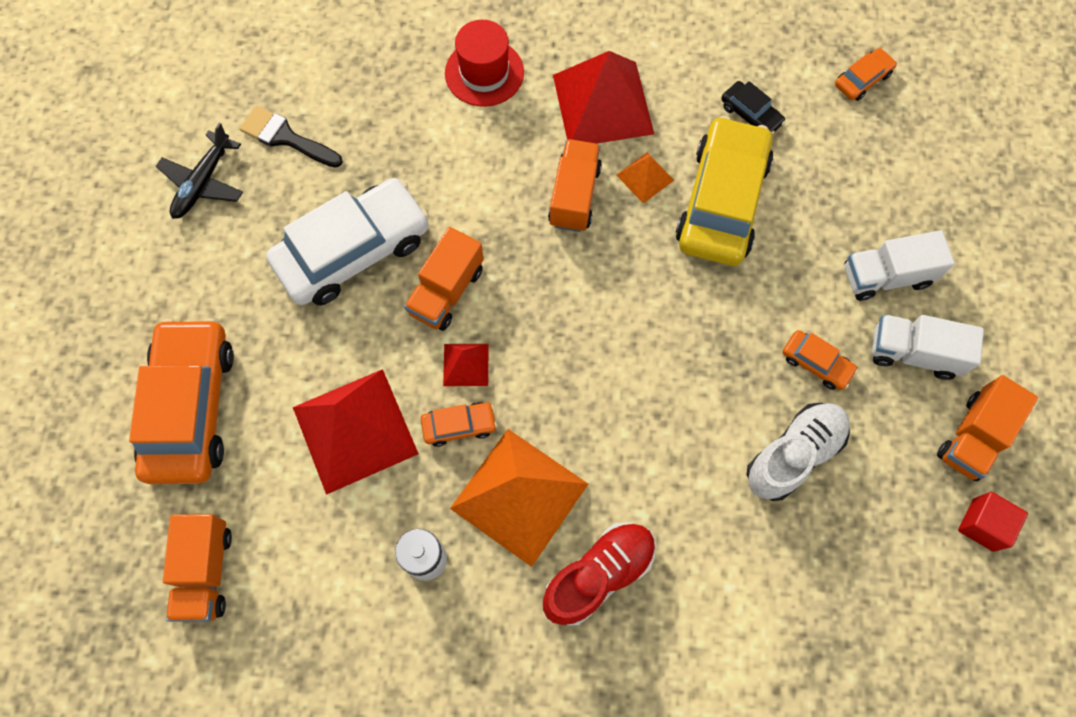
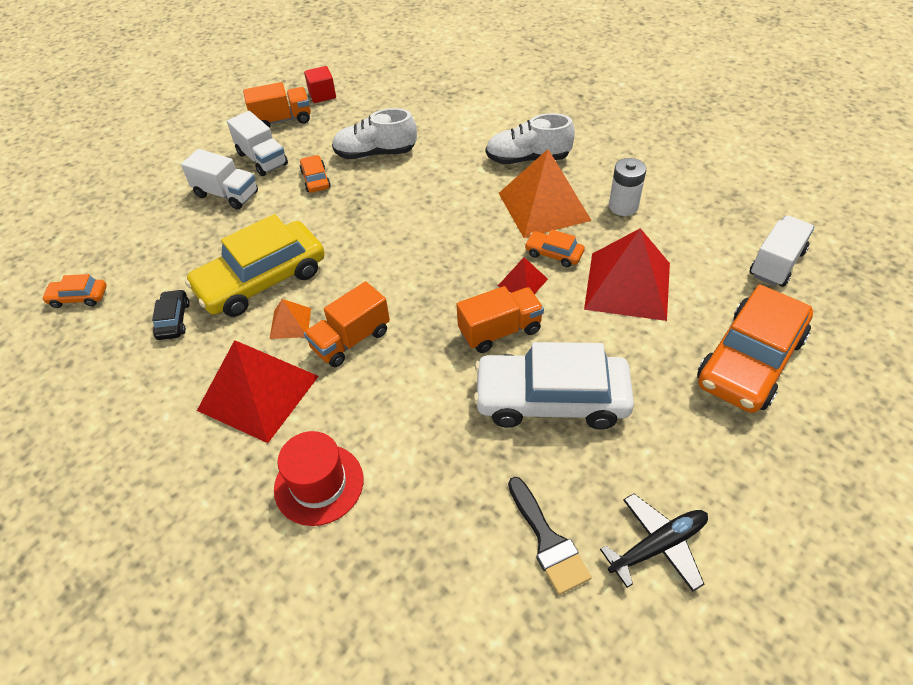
camera: 140 degrees left, 20 degrees down
(206, 572) = (776, 263): orange truck -> white truck
(599, 575) = (528, 159): red shoe -> white shoe

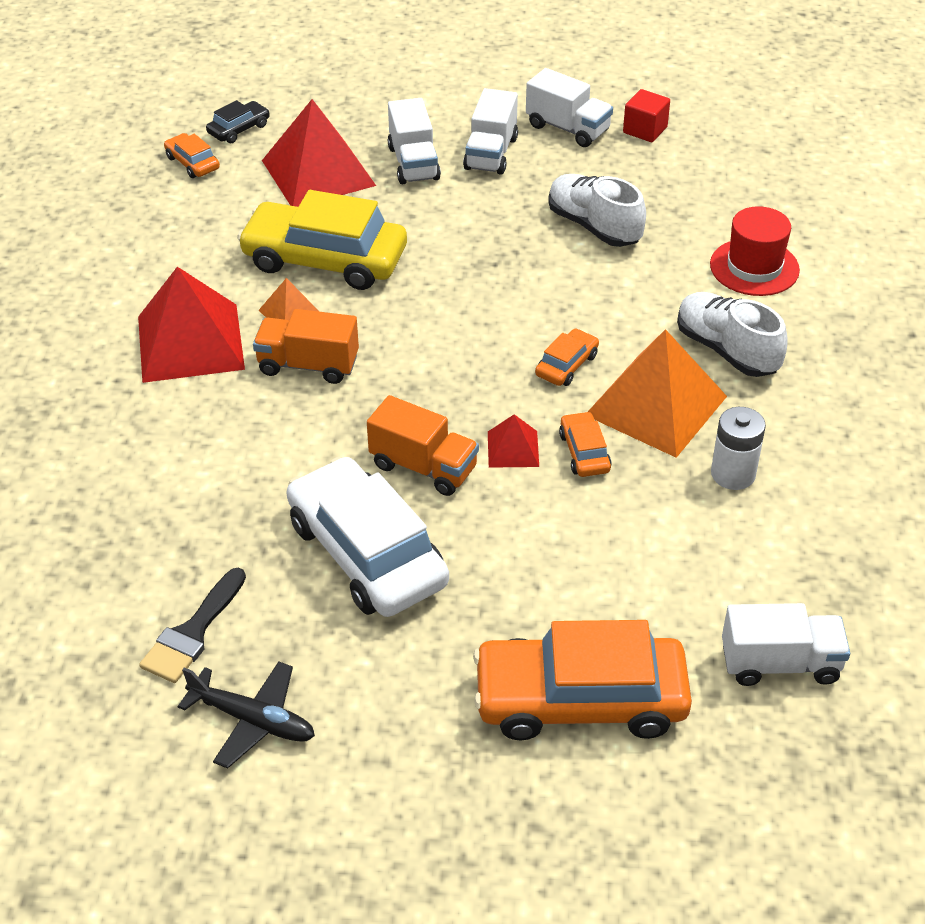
camera: 50 degrees right, 5 degrees down
(173, 320) = (222, 236): black car -> black car (239, 129)
(282, 120) = (568, 128): orange truck -> white truck
(316, 179) = (503, 208): orange car -> orange car (567, 365)
(319, 484) = (127, 441): red hat -> red hat (754, 267)
(628, 285) = (597, 539): red pyramid -> red pyramid (318, 173)

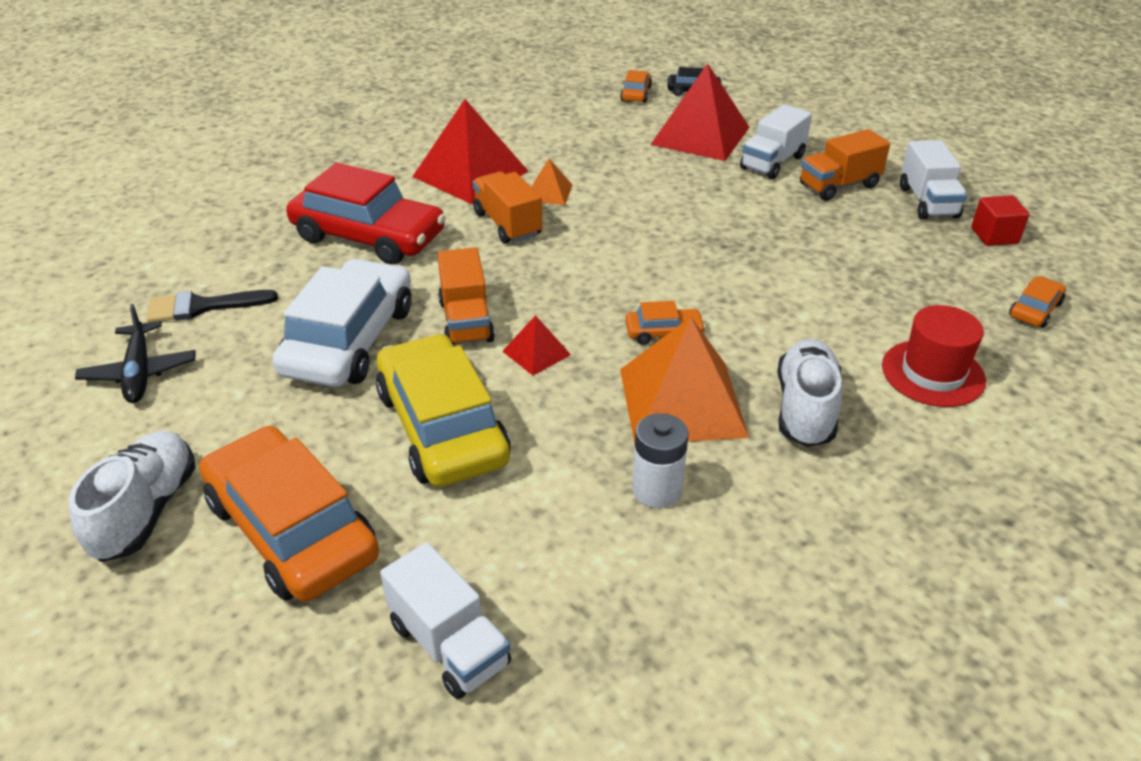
camera: 50 degrees right, 5 degrees down
(213, 463) = (368, 236): none -> red car
(325, 259) = (620, 179): yellow car -> yellow car (442, 427)
(491, 153) = (839, 186): white truck -> orange truck
(584, 452) = (577, 391): orange car -> orange car (1035, 310)
(594, 226) = (840, 268): white shoe -> white shoe (146, 511)

